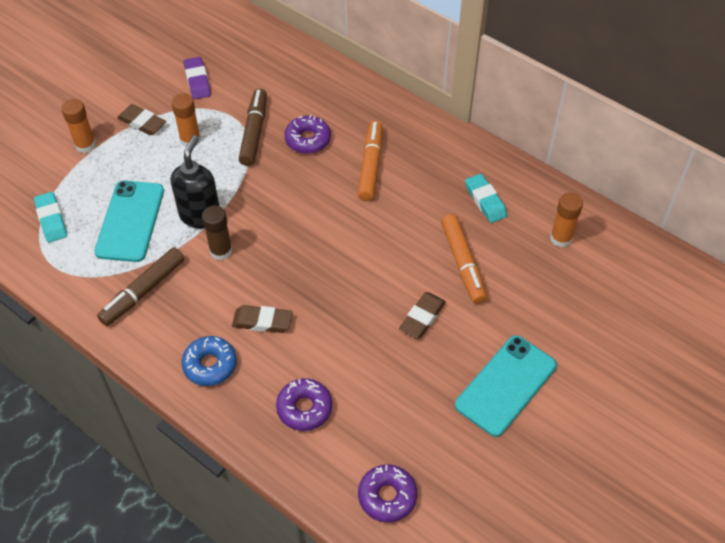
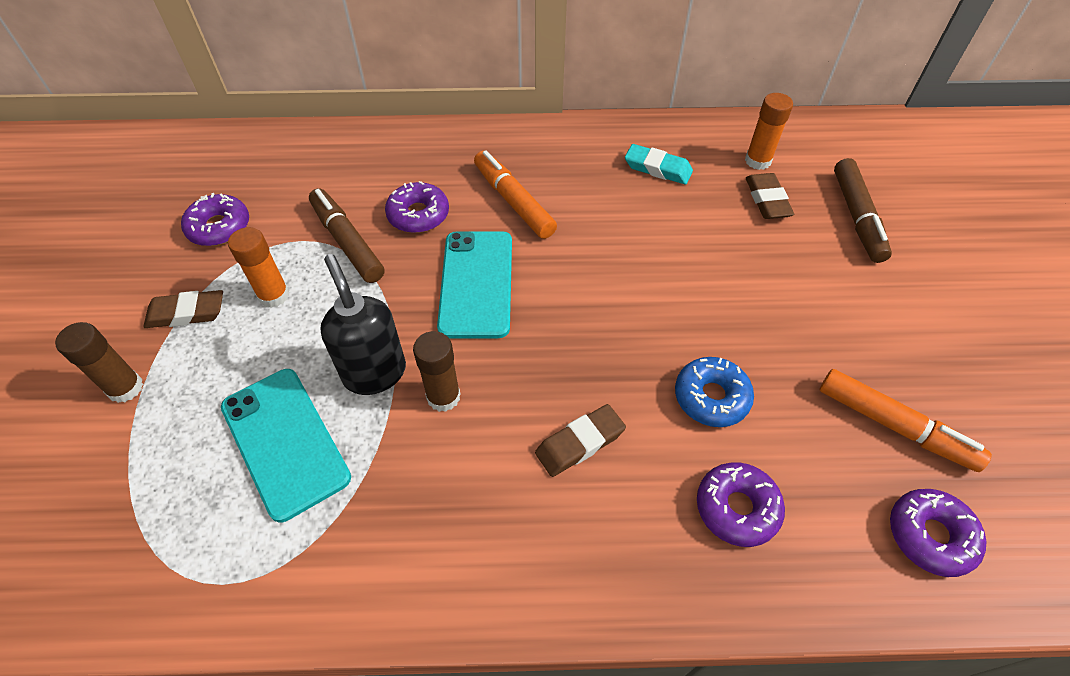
camera: 40 degrees left, 0 degrees up
(51, 219) = (159, 519): turquoise eraser -> none
(85, 145) = (125, 388): orange glue stick -> brown glue stick
(143, 291) = (392, 519): brown marker -> brown marker (856, 217)
(197, 81) = (219, 227): purple eraser -> purple donut
(210, 365) = (576, 547): blue donut -> blue donut (711, 397)
(422, 317) = (733, 314): brown eraser -> brown eraser (767, 200)
(462, 263) = (706, 237): orange marker -> orange marker (894, 426)
(506, 385) = (880, 324): turquoise phone -> turquoise phone (476, 283)

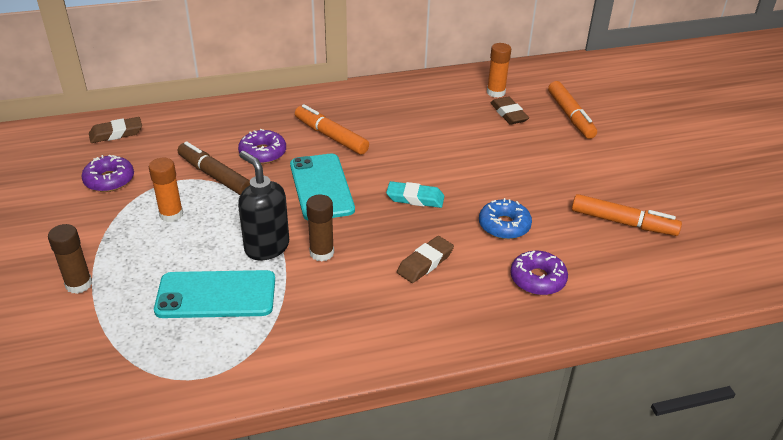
camera: 15 degrees left, 15 degrees down
(186, 313) = (107, 234): brown eraser -> brown eraser (116, 133)
(285, 441) = (216, 295): turquoise phone -> turquoise phone turned 45 degrees counterclockwise
(657, 168) = (428, 105): turquoise eraser -> turquoise eraser (415, 198)
(856, 217) = (570, 116): brown marker -> orange marker
(930, 536) = (658, 273): purple donut -> none

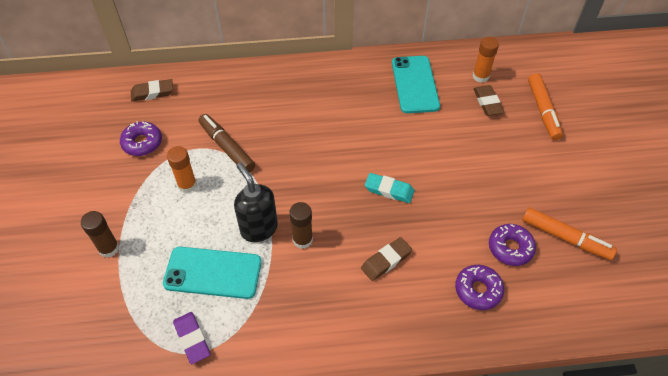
camera: 10 degrees right, 15 degrees up
(199, 363) = (192, 339): none -> purple eraser
(263, 153) = (269, 126): purple donut -> purple donut (510, 248)
(321, 187) = (312, 169): turquoise phone -> turquoise phone (415, 84)
(331, 136) = (328, 113): orange marker -> none
(504, 225) = (460, 229): blue donut -> none

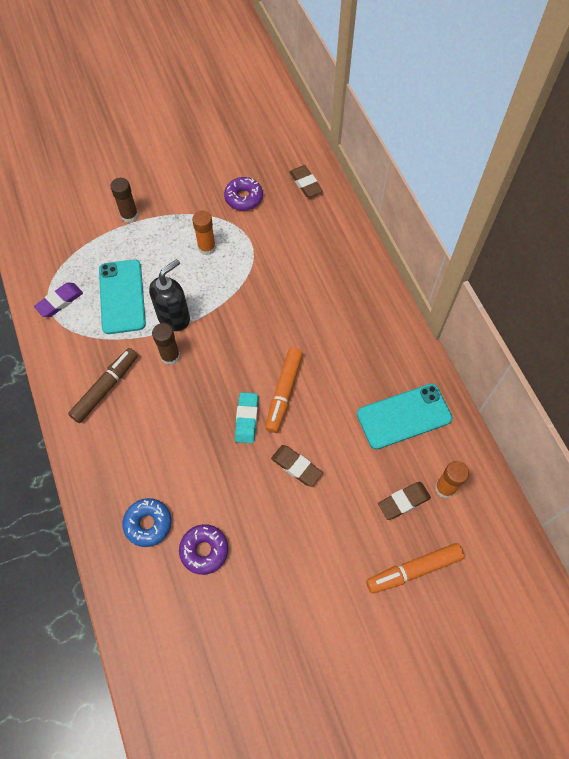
camera: 75 degrees right, 10 degrees up
(227, 147) = (258, 264): brown marker -> brown marker (106, 388)
(386, 261) = (163, 433): brown eraser -> brown eraser (296, 467)
(478, 290) = (148, 524): purple donut -> blue donut
(565, 238) = (230, 609): orange marker -> orange marker (283, 392)

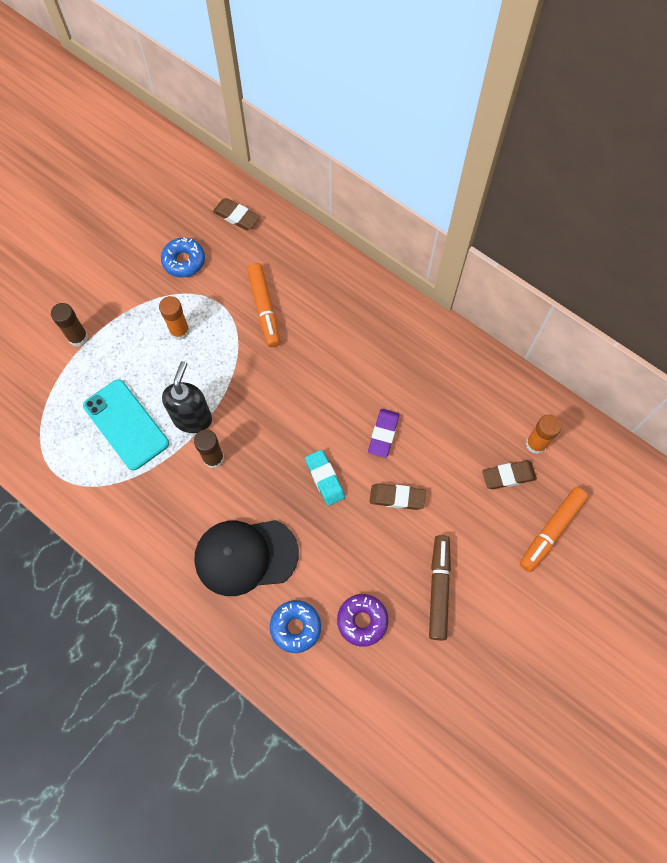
camera: 30 degrees left, 5 degrees up
(60, 302) = (64, 463): purple eraser -> purple eraser (383, 434)
(106, 388) = (170, 523): brown marker -> brown marker (439, 588)
(146, 445) = (245, 556): none -> black cap
(243, 198) = (184, 261): purple donut -> blue donut
(283, 392) = (343, 435): orange marker -> orange marker (264, 308)
(403, 501) = (508, 476): brown eraser -> brown eraser turned 45 degrees clockwise
(404, 416) = (463, 398): turquoise phone -> none

